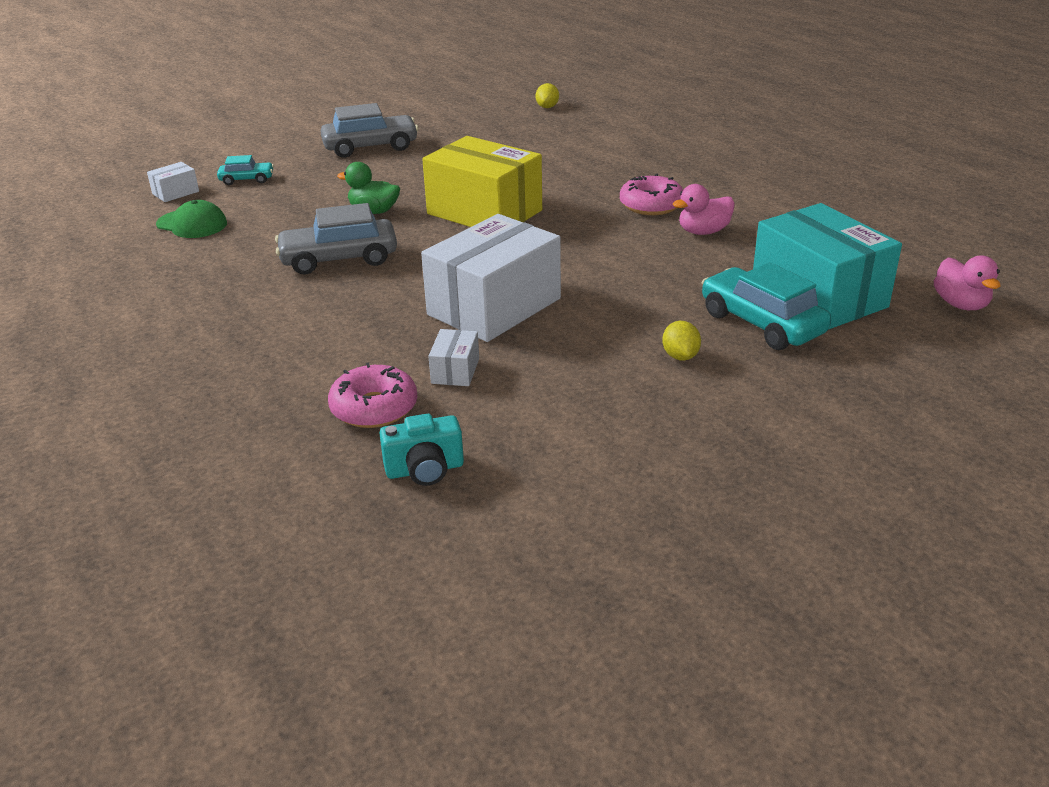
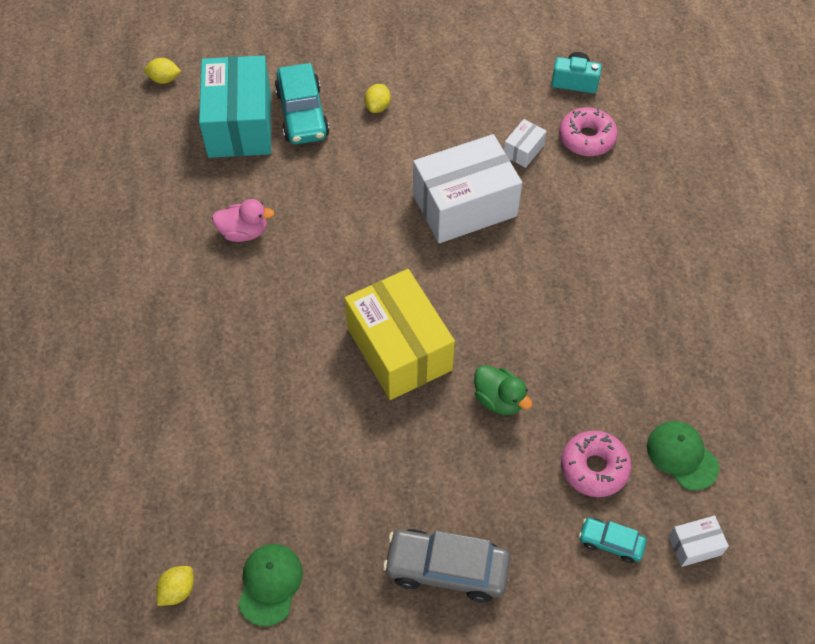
camera: 155 degrees left, 25 degrees up
(339, 259) = (558, 324): grey car -> none
(489, 120) = (270, 584): none -> green cap
(651, 205) = (249, 292): pink donut -> pink donut (594, 467)
(960, 304) = (164, 79): pink duck -> yellow lemon

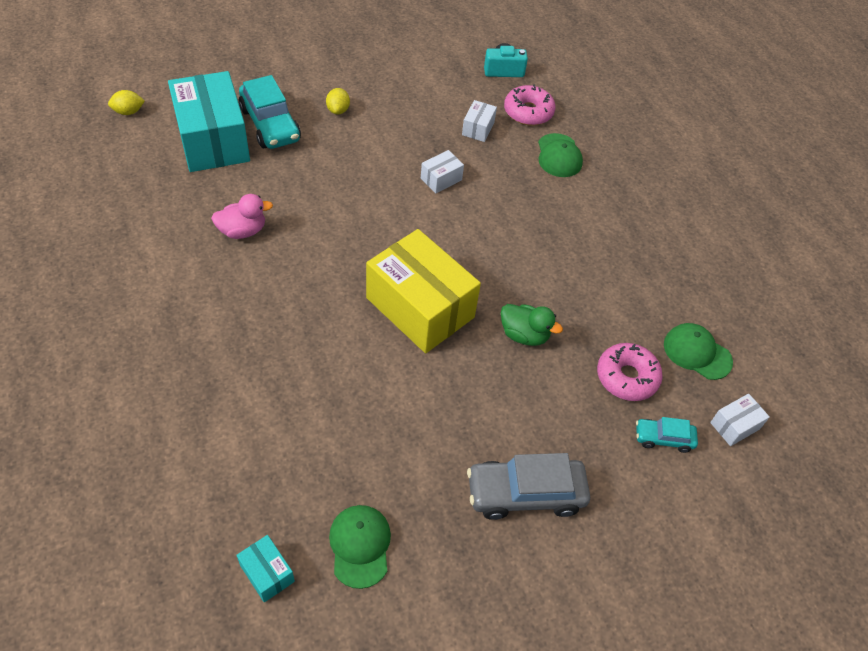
camera: 20 degrees left, 5 degrees down
(178, 590) = (267, 573): yellow lemon -> turquoise box
(464, 205) = (441, 179): white box -> white box, size x0.42
(604, 197) = (559, 156): none -> green cap

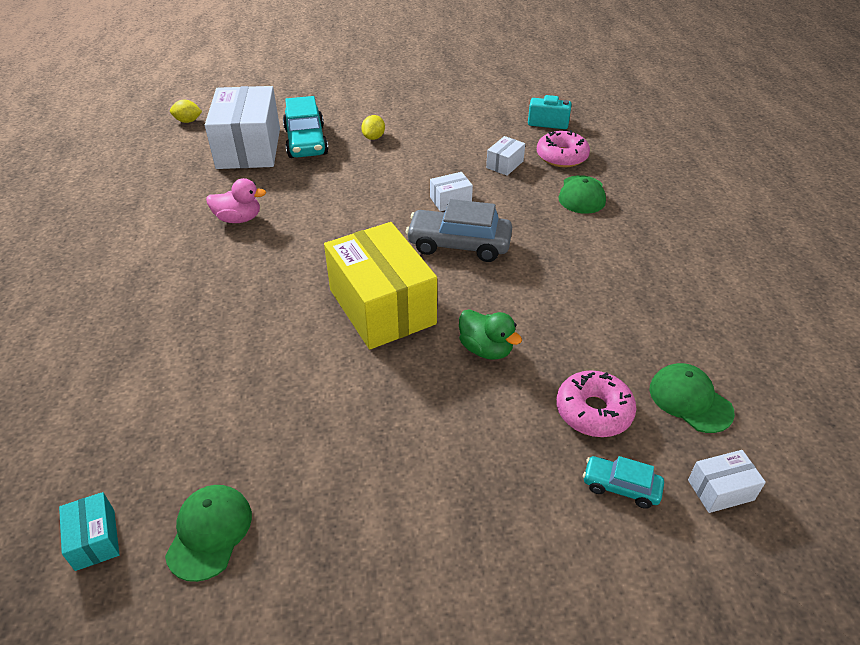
camera: 20 degrees right, 10 degrees down
(213, 140) = (249, 148): turquoise box -> white box
(525, 494) = (425, 515): grey car -> grey car (459, 245)

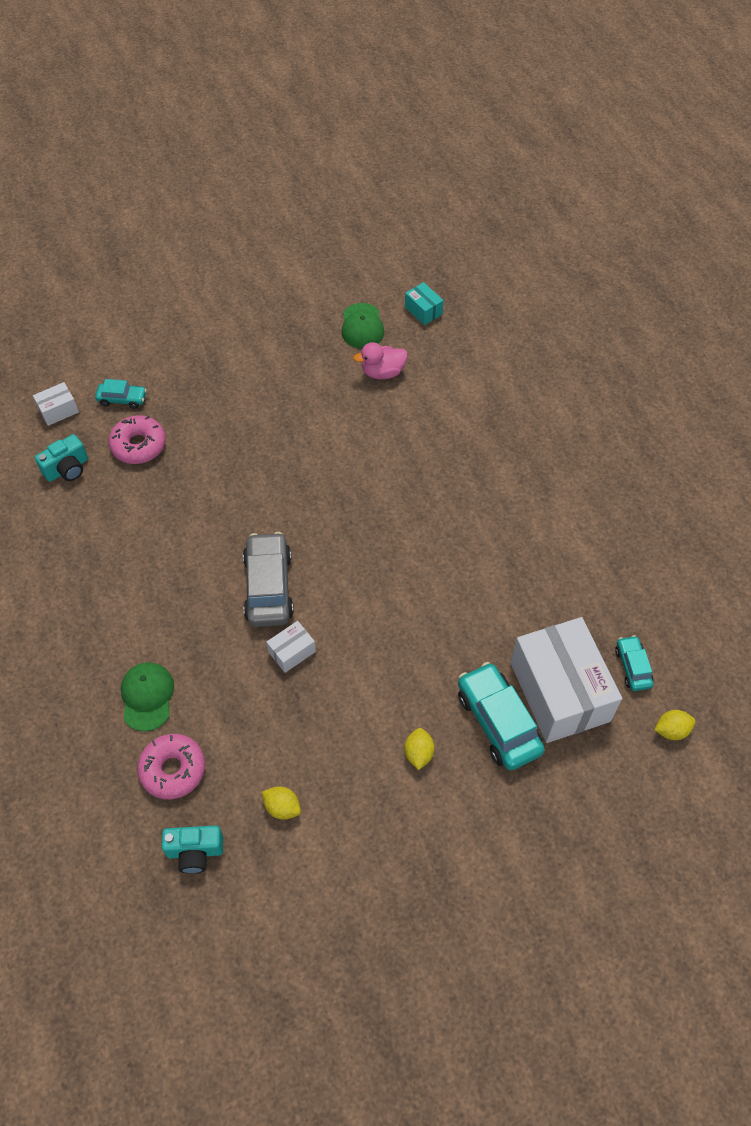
camera: 165 degrees right, 15 degrees up
(182, 151) = (632, 667): none -> turquoise car
(238, 219) = (498, 572): pink duck -> pink duck (382, 372)
(382, 306) = (318, 499): yellow box -> none
(459, 245) = (268, 587): grey car -> grey car turned 90 degrees counterclockwise
(482, 130) = (282, 807): none -> yellow lemon
(486, 349) = (223, 478): green duck -> none
(505, 164) = (242, 735): white box -> none
(690, 400) = (67, 469): green cap -> turquoise camera

